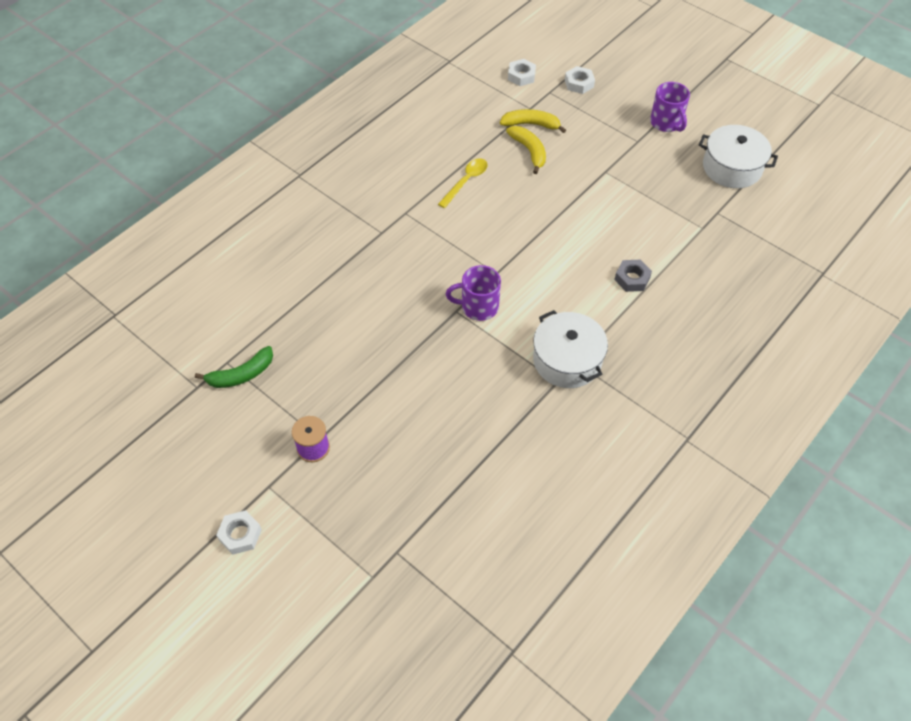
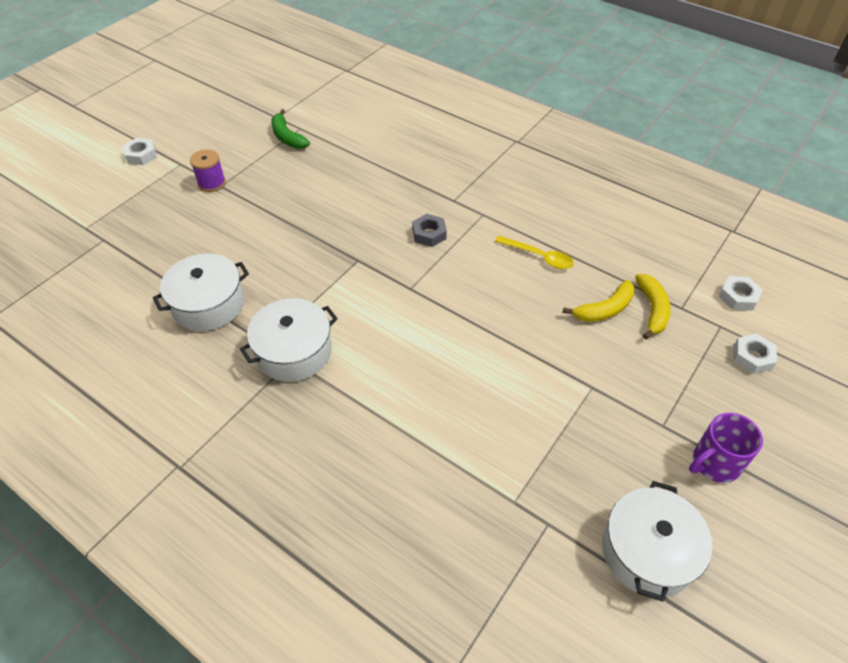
camera: 85 degrees right, 5 degrees down
(478, 307) = (363, 276): purple mug -> none
(505, 433) = (208, 304): none -> white pot
(632, 279) = (414, 414): grey nut -> grey nut (429, 234)

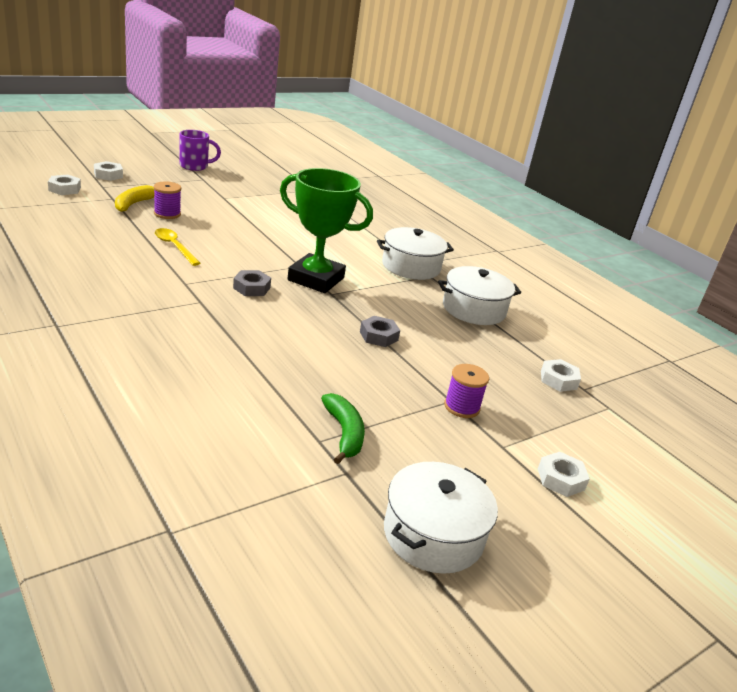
camera: 165 degrees left, 20 degrees down
(126, 240) = (558, 380): none -> white nut
(294, 225) = (378, 336): none -> grey nut
(383, 274) = (316, 279): none -> green trophy
(604, 309) = (167, 214): yellow banana -> purple spool
(648, 551) = (263, 165): white pot -> white pot (433, 534)

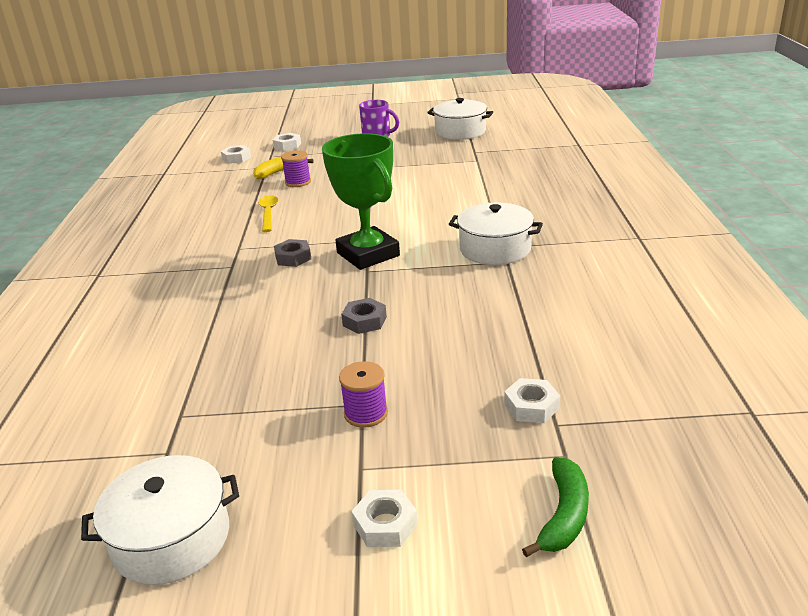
camera: 40 degrees right, 0 degrees up
(344, 433) = (210, 414): green banana -> green banana (564, 515)
(474, 309) = (517, 305): white pot -> white pot (460, 132)

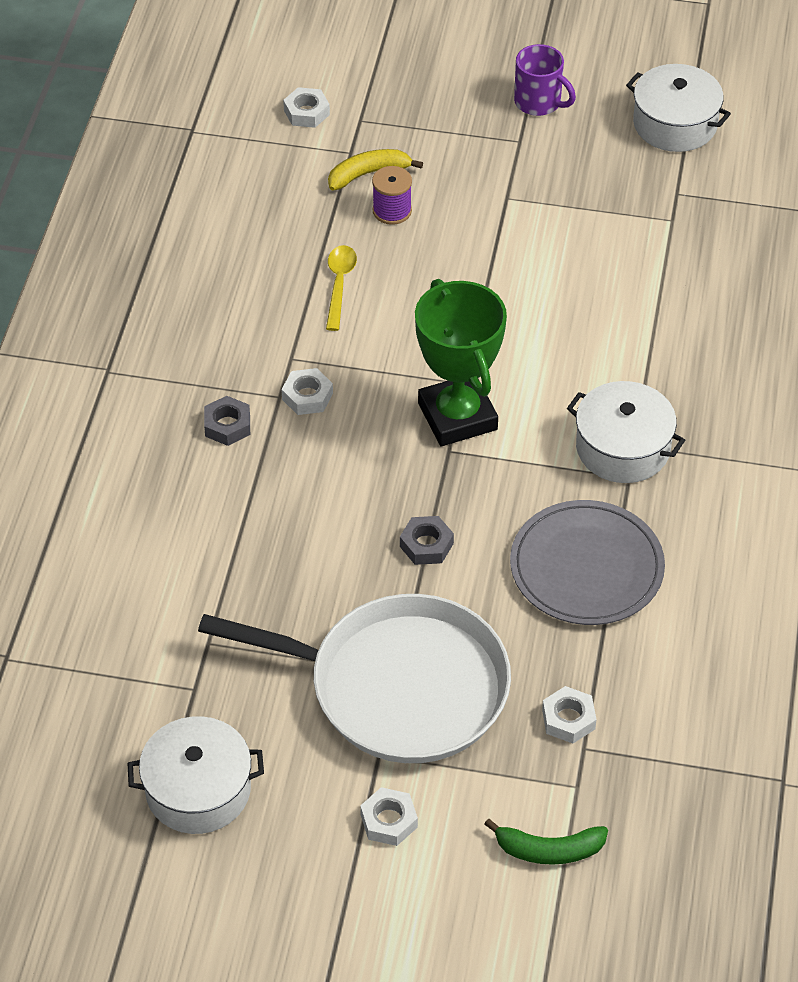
camera: 10 degrees right, 20 degrees up
(287, 145) = (390, 93): white nut -> white nut (307, 396)
(293, 258) = (360, 398): grey nut -> grey nut (227, 425)
(366, 413) = (398, 687): purple spool -> white pan
(499, 311) = (586, 567): none -> grey plate
(564, 515) = (549, 850): green banana -> green banana turned 60 degrees clockwise

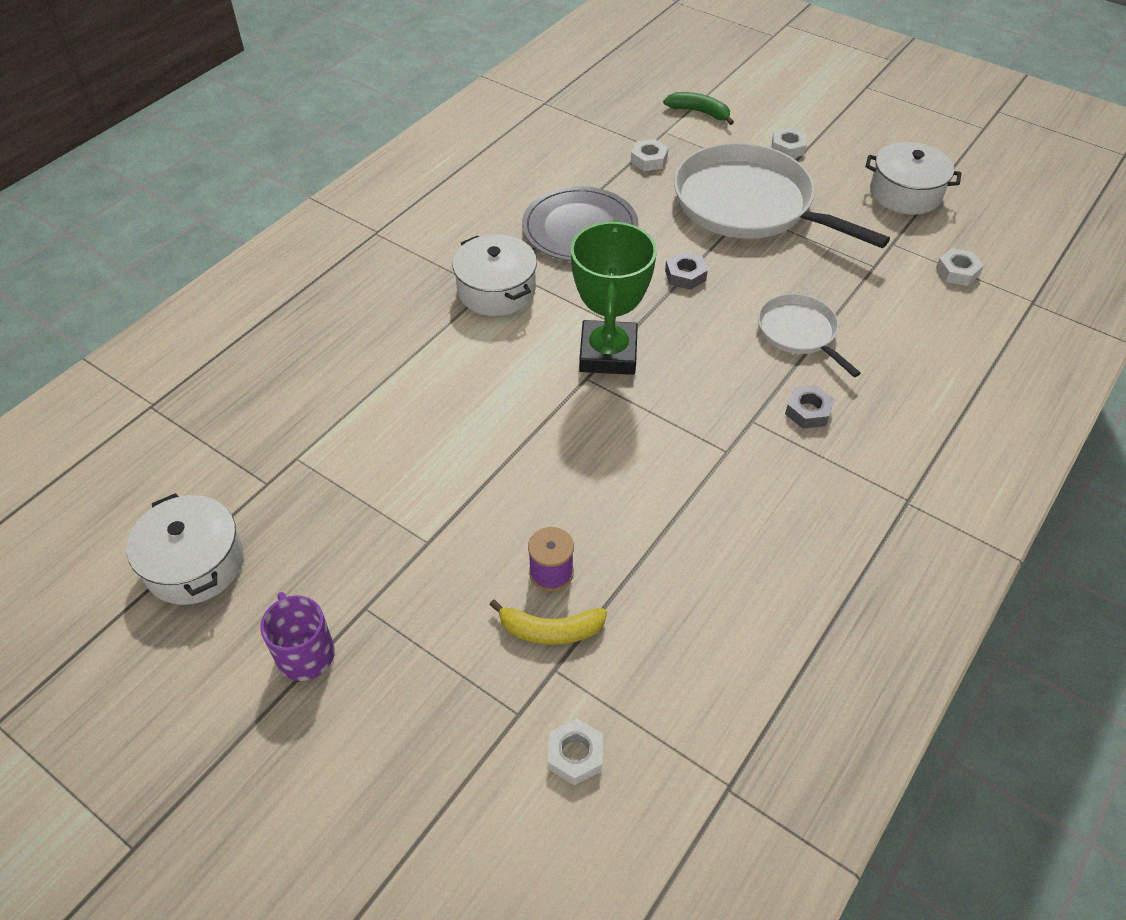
camera: 155 degrees left, 0 degrees up
(267, 514) = (799, 332): none -> white pan
(307, 396) = (727, 412): white nut -> white nut (957, 272)
(339, 284) = (647, 508): yellow spoon -> none

